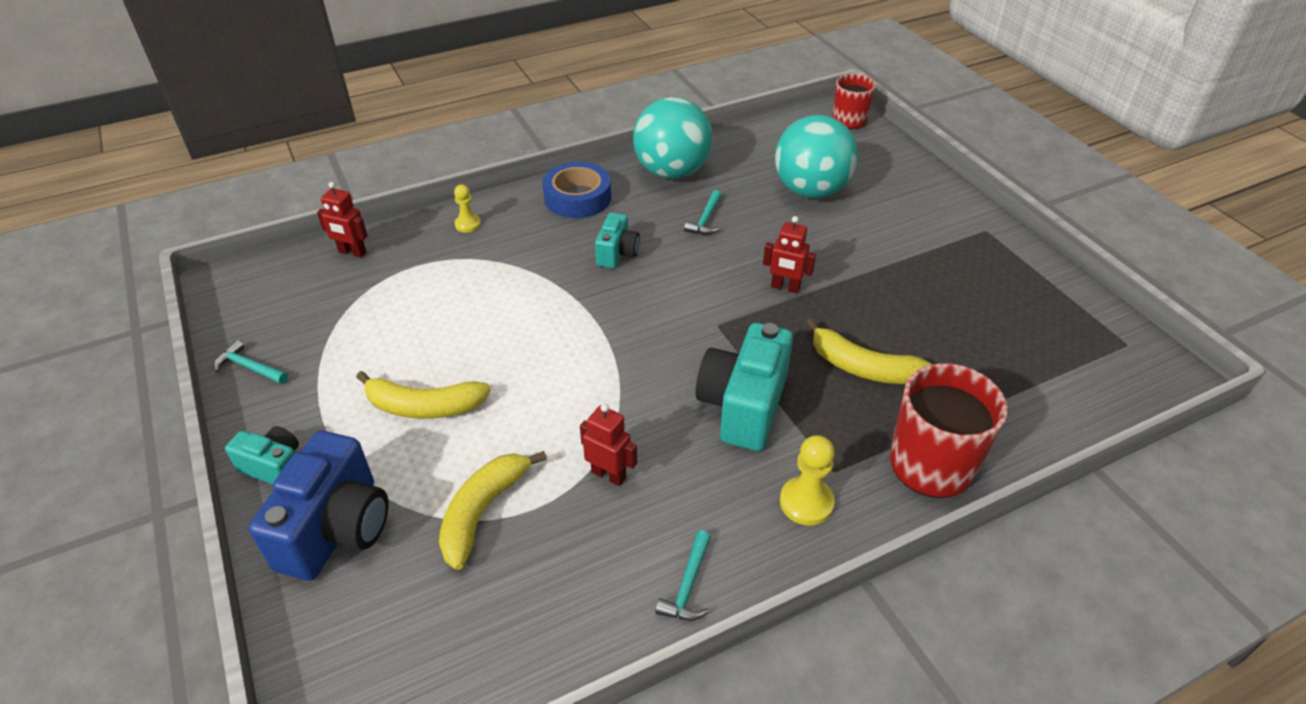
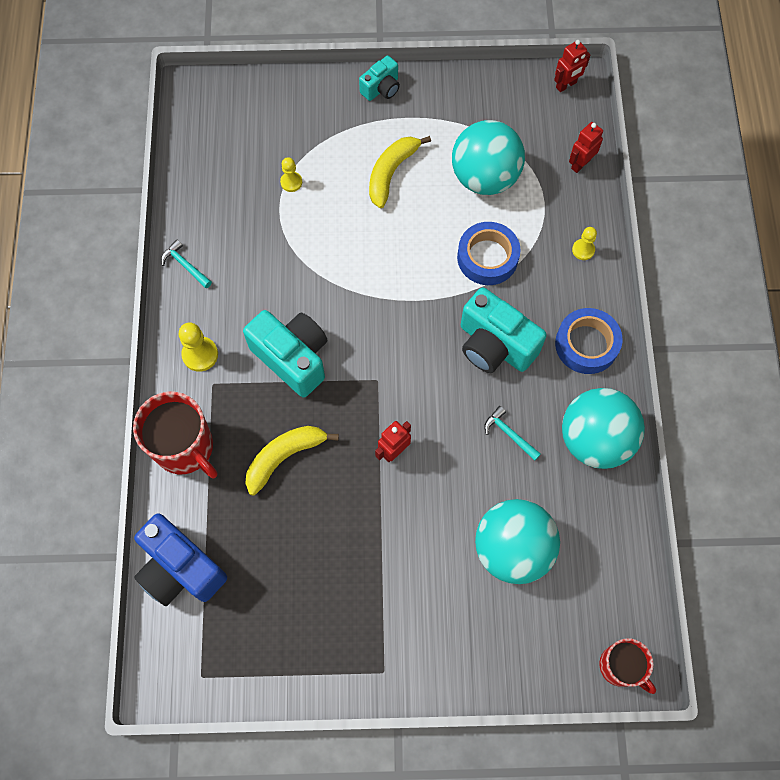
camera: 115 degrees right, 25 degrees up
(249, 367) = (478, 86): turquoise hammer -> none
(337, 529) = (319, 111): blue camera -> blue camera (180, 569)
(399, 320) = (485, 177): none -> turquoise ball
(483, 511) = (291, 182): yellow banana -> yellow pawn
(512, 287) = (487, 257): none -> blue tape
(609, 475) = (281, 255): red robot -> red robot (566, 85)
(617, 253) = (494, 345): turquoise camera -> turquoise camera, size x1.81

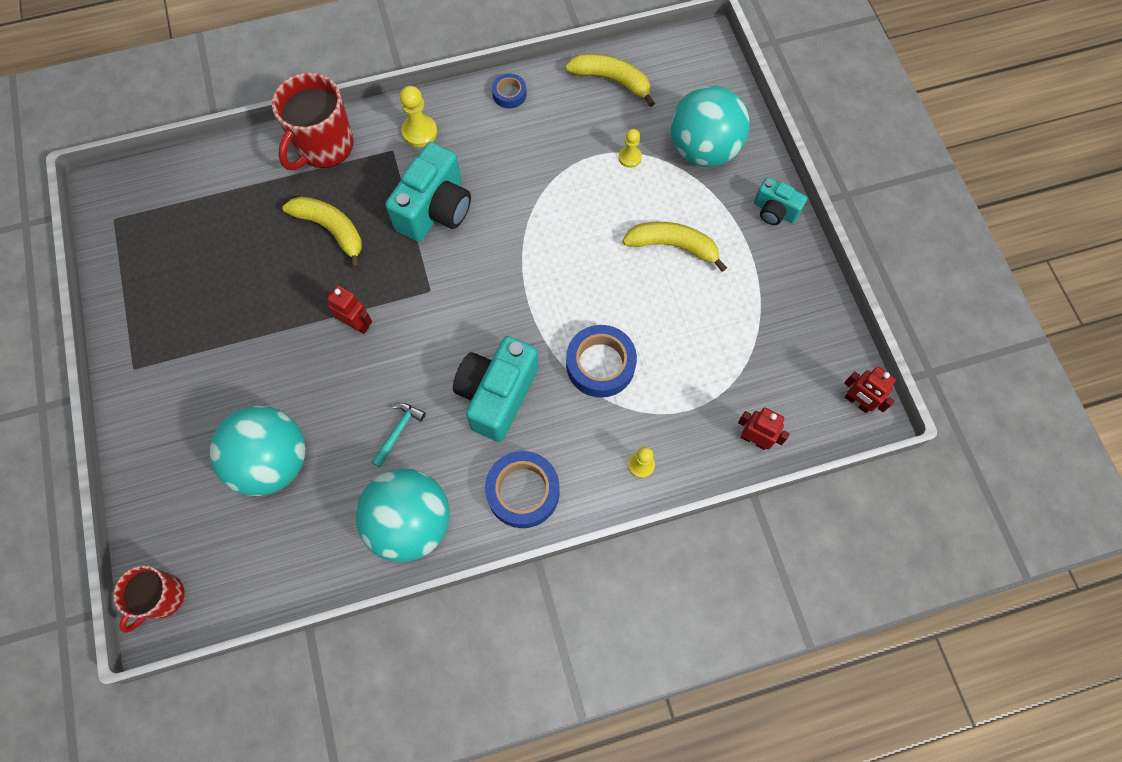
camera: 75 degrees right, 0 degrees up
(180, 569) = (208, 175): blue camera -> none
(185, 265) = (509, 94): turquoise hammer -> blue tape
(202, 175) = (612, 80): none -> yellow banana
(485, 177) = (700, 340): turquoise ball -> turquoise ball (703, 150)

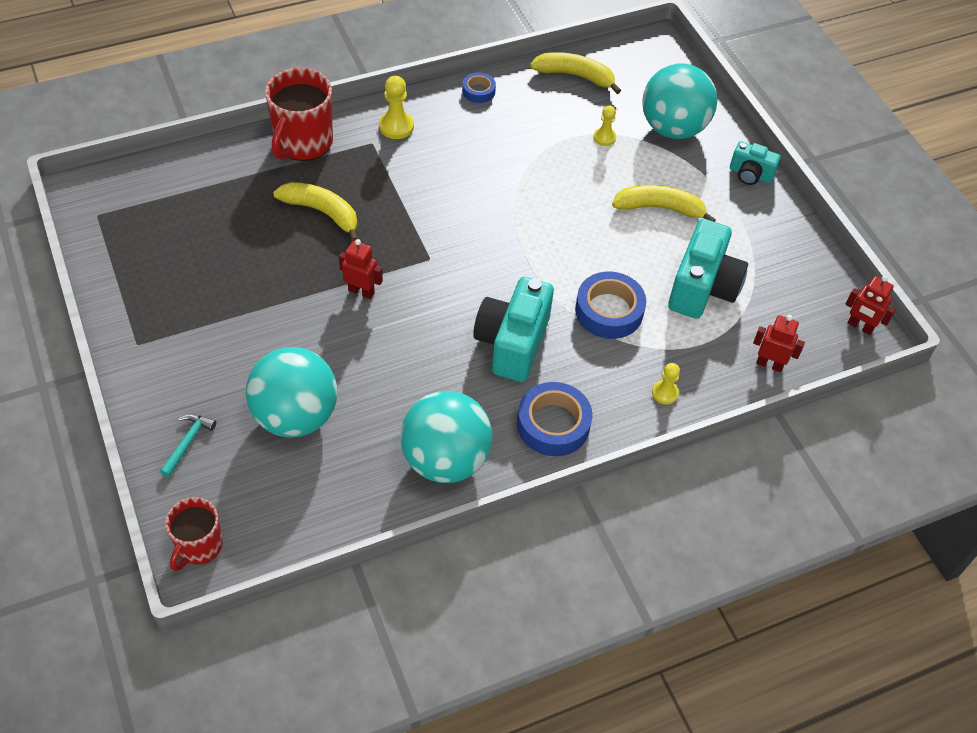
camera: 10 degrees left, 15 degrees down
(398, 431) = (419, 381): turquoise hammer -> turquoise hammer (188, 442)
(435, 209) = (423, 190): turquoise camera -> turquoise camera (703, 288)

